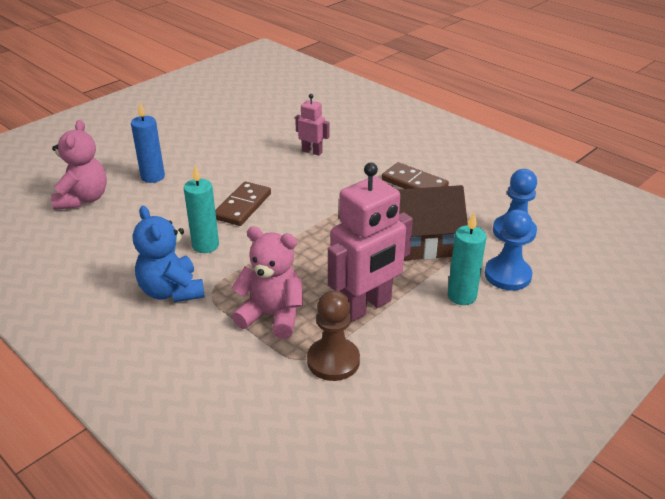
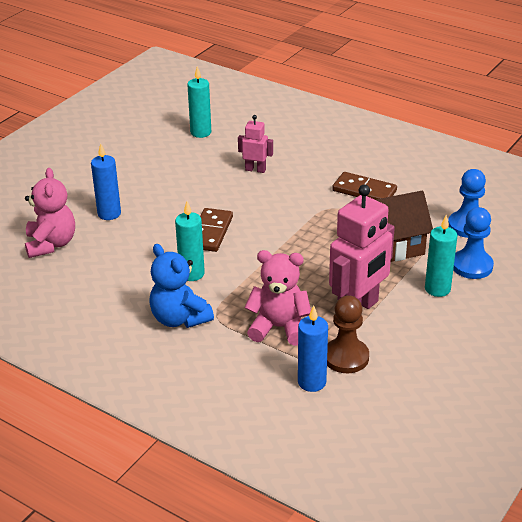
camera: 10 degrees left, 0 degrees up
(273, 113) = (201, 132): none -> turquoise candle
(284, 385) = (312, 382): none -> blue candle

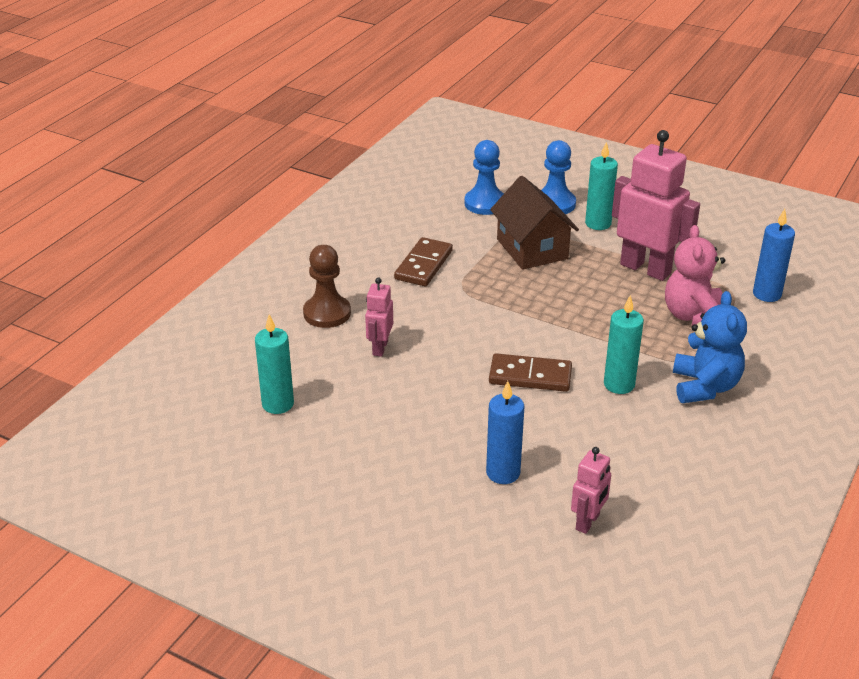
camera: 95 degrees left, 0 degrees up
(51, 244) = (588, 522): pink teddy bear -> pink robot
(179, 318) = (704, 387): blue teddy bear -> blue teddy bear turned 45 degrees counterclockwise
(346, 357) = (722, 275): brown pawn -> brown pawn (327, 313)

